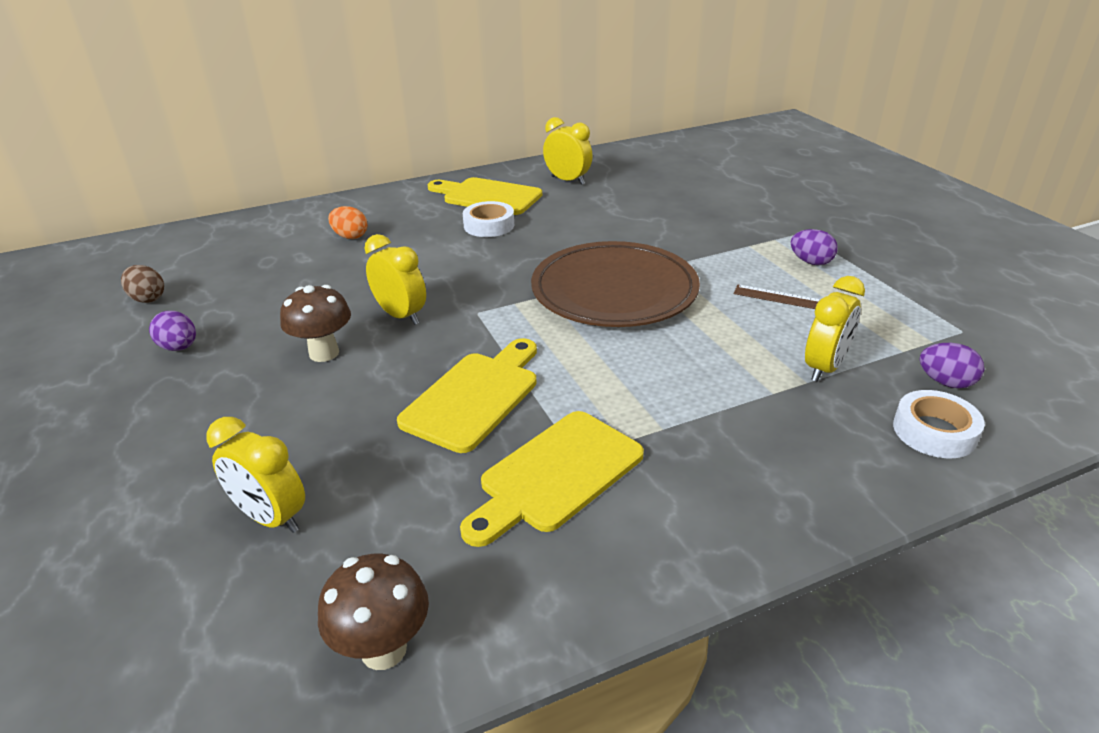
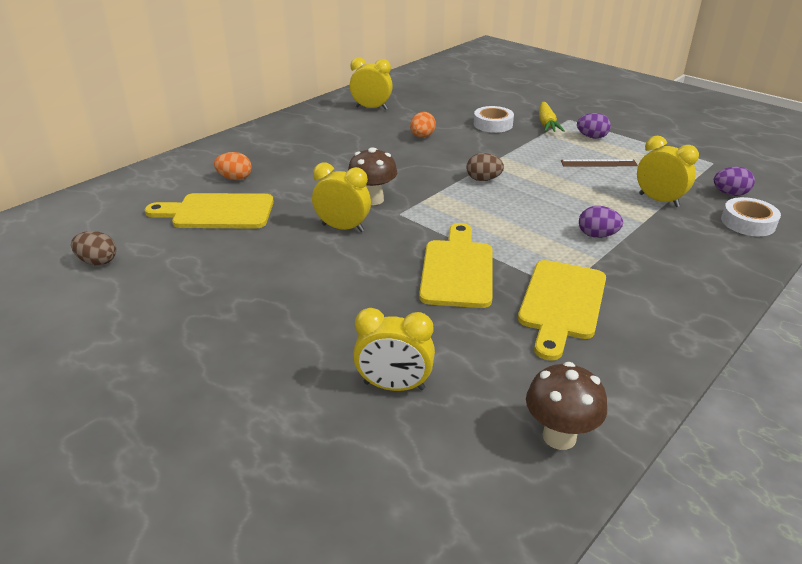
camera: 25 degrees left, 0 degrees up
(179, 347) = (176, 292): purple egg -> purple egg (597, 235)
(324, 353) = (309, 267): brown mushroom -> brown mushroom (373, 199)
(488, 196) = (320, 129): yellow cutting board -> yellow cutting board (218, 212)
(489, 225) = (343, 150): white tape -> white tape (493, 124)
(592, 224) = (422, 136): none -> orange egg
(614, 291) = (483, 179): brown plate -> brown egg
(765, 234) = (546, 124): none -> yellow carrot
(824, 368) = (659, 200): yellow clock -> yellow clock turned 60 degrees counterclockwise

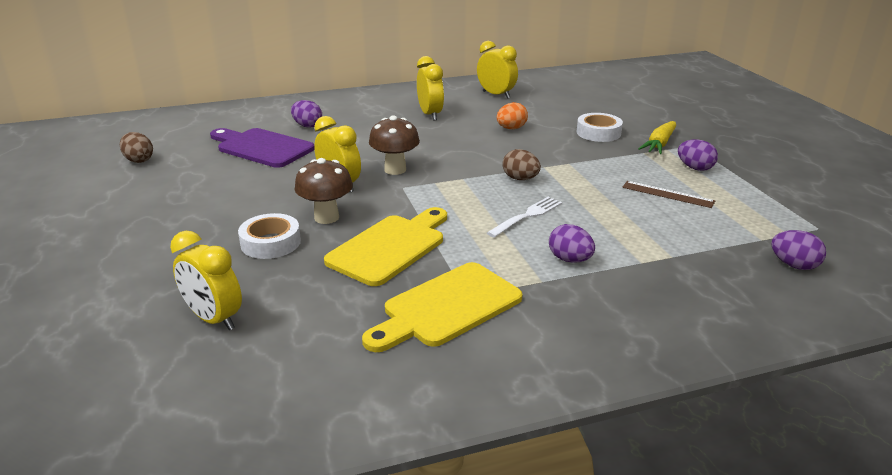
camera: 30 degrees right, 5 degrees down
(218, 212) = (262, 147): yellow cutting board -> purple cutting board
(235, 178) = (307, 126): orange egg -> purple egg
(526, 210) = (527, 216): none -> white fork
(559, 436) = (288, 415): brown mushroom -> brown mushroom (326, 217)
(659, 200) = (690, 247): yellow clock -> yellow clock (430, 114)
(748, 222) = (775, 300): white tape -> white tape (271, 243)

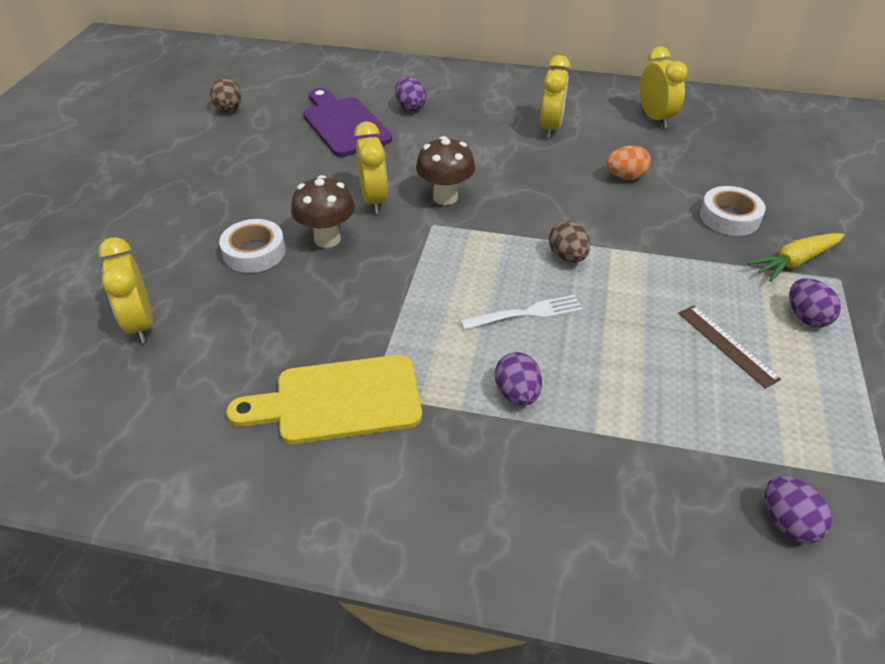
camera: 30 degrees right, 15 degrees up
(390, 247) = (352, 301): yellow cutting board -> none

